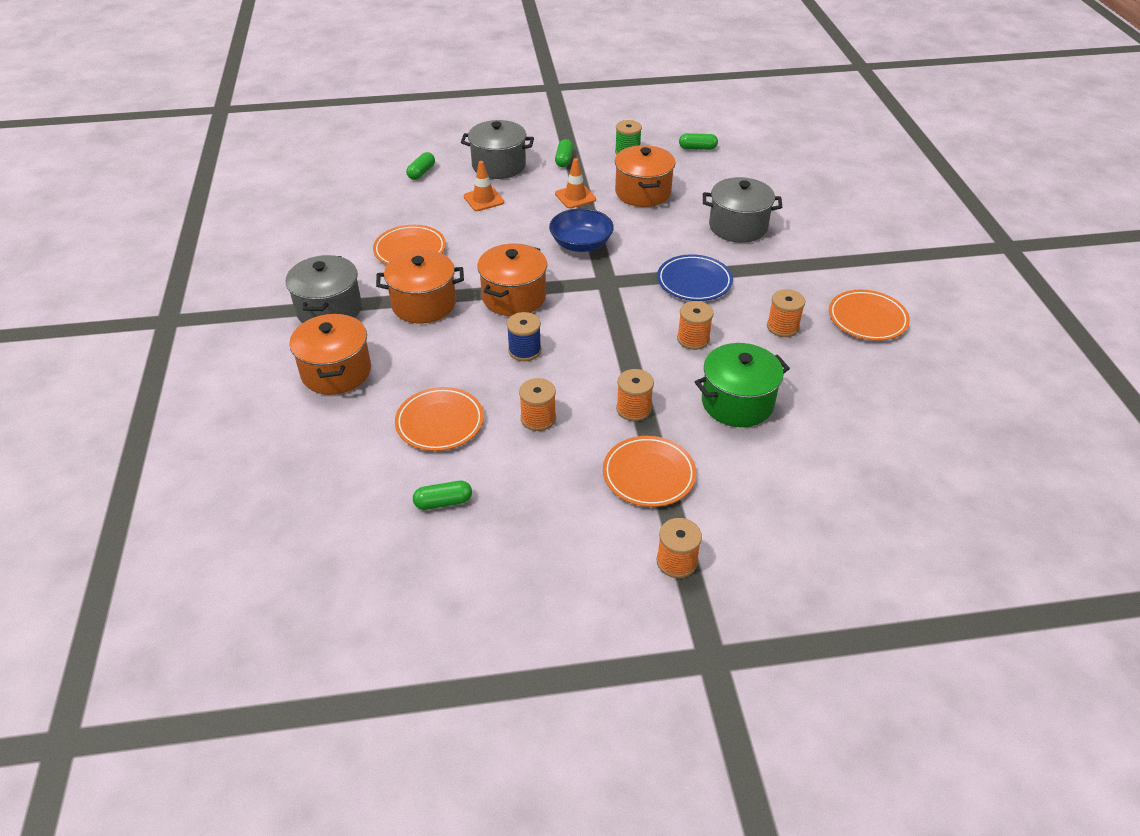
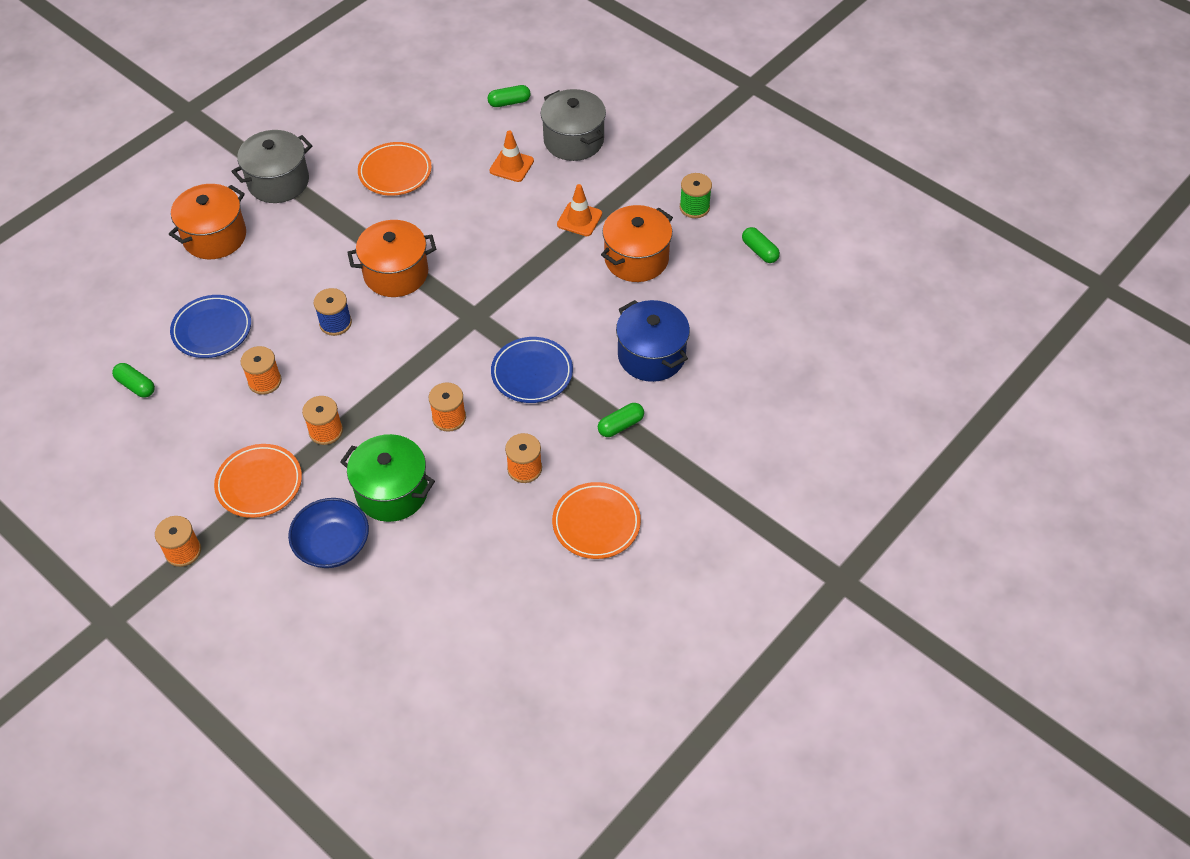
camera: 50 degrees right, 10 degrees up
(424, 304) = (335, 228): orange pot -> none
(440, 422) = (212, 329): orange plate -> blue plate
(564, 160) = (631, 174): green capsule -> green capsule (620, 425)
(581, 244) = (511, 267): blue bowl -> blue bowl (332, 545)
(738, 227) = (651, 355): grey pot -> blue pot

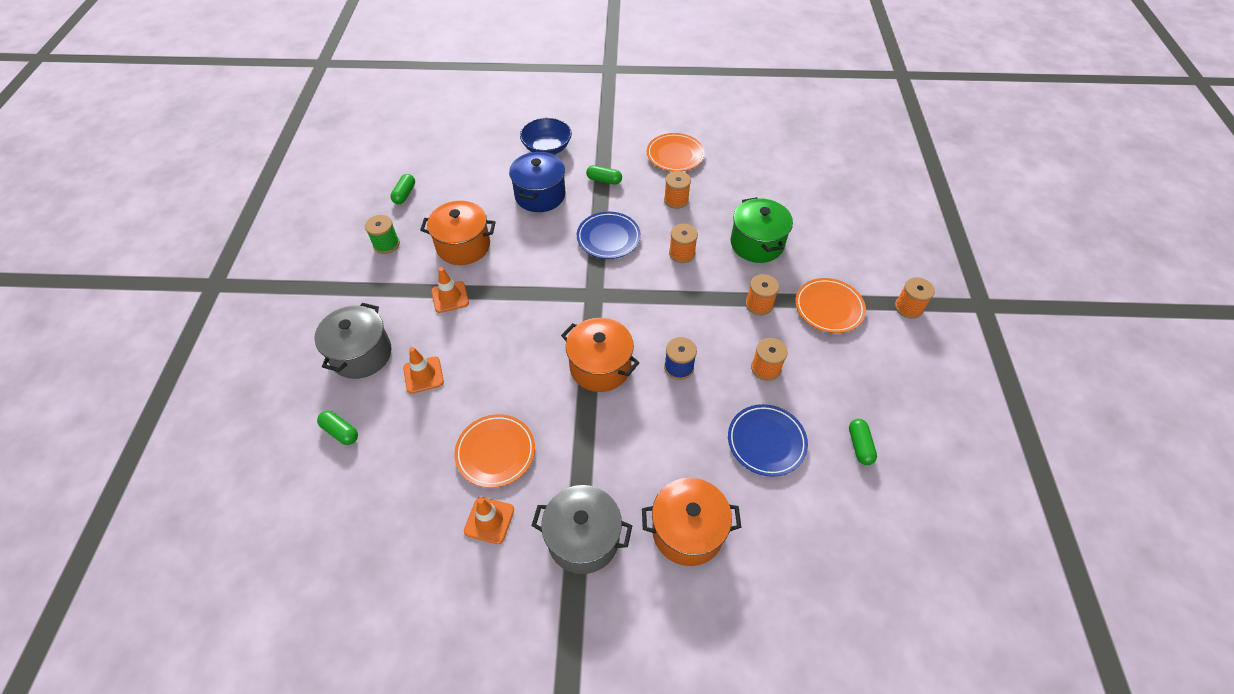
camera: 130 degrees left, 0 degrees up
(332, 545) = (816, 245): blue bowl -> blue bowl (547, 148)
(348, 144) = (489, 520): none -> orange traffic cone

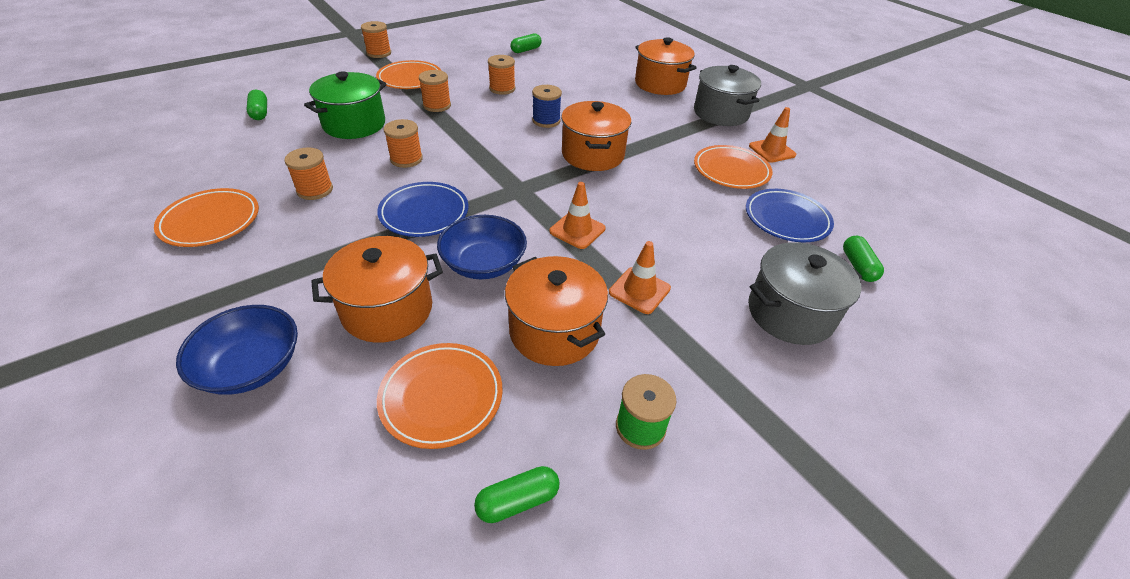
camera: 130 degrees left, 10 degrees down
(423, 375) = (739, 249): orange traffic cone -> orange traffic cone (577, 230)
(470, 193) = (441, 397): none -> orange plate
(537, 243) = (484, 264): none -> blue bowl
(540, 195) = (387, 310): blue pot -> orange pot
(604, 180) = (309, 262): green capsule -> green capsule (260, 112)
(766, 442) = (564, 76): blue plate -> blue plate (786, 219)

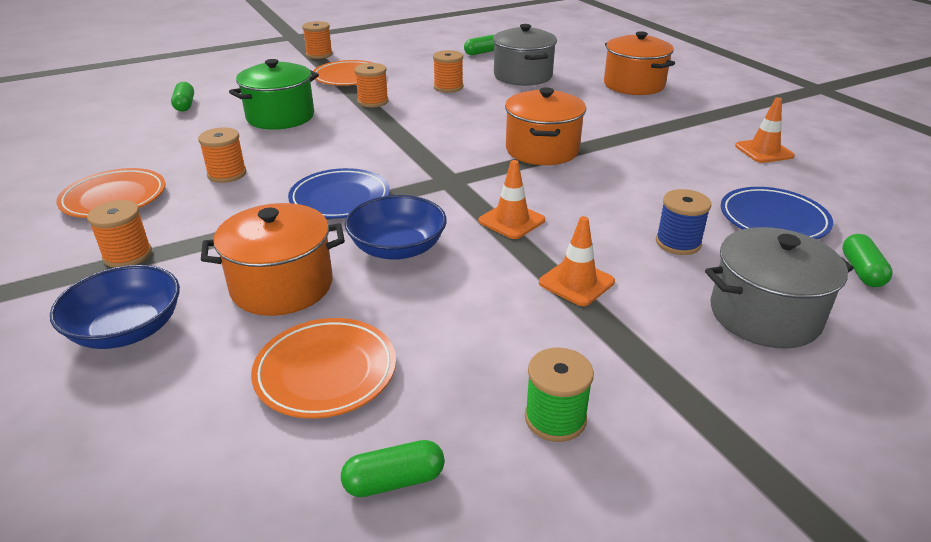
camera: 10 degrees right, 10 degrees down
(406, 159) = (330, 149): orange spool -> orange spool (127, 255)
(546, 121) = (493, 117): blue spool -> blue spool (678, 243)
(554, 331) = (467, 316): orange pot -> none
(721, 113) = (704, 114): grey pot -> grey pot (523, 76)
(731, 171) = (709, 169): orange plate -> none

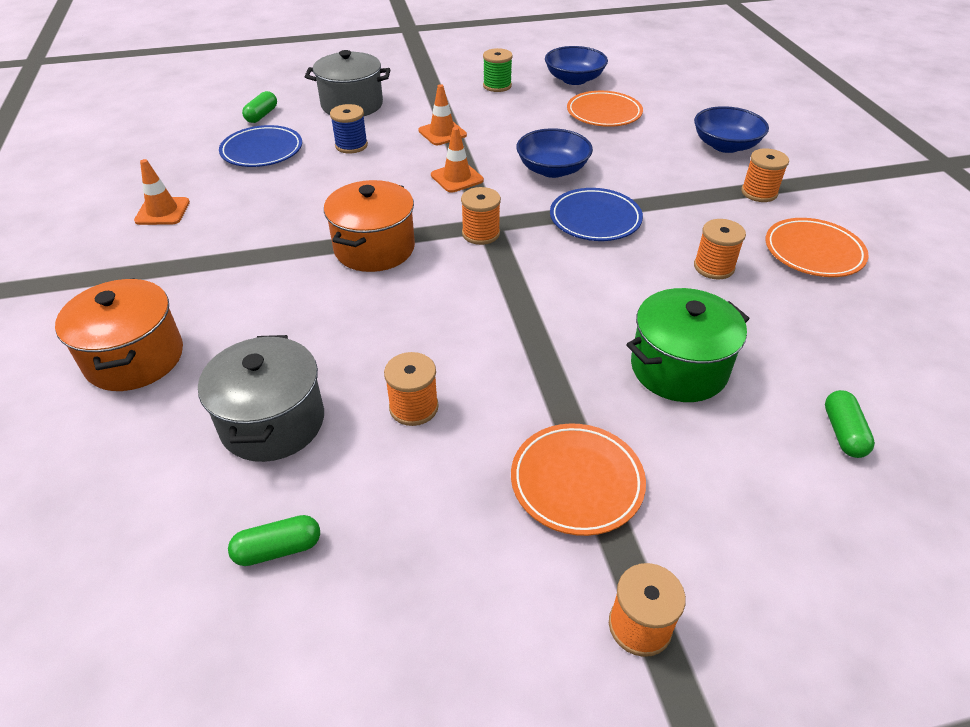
camera: 165 degrees left, 10 degrees up
(282, 286) = (635, 156): orange pot -> none
(373, 101) = (542, 385): orange spool -> orange spool (481, 234)
(394, 481) = (574, 79): green capsule -> blue bowl

